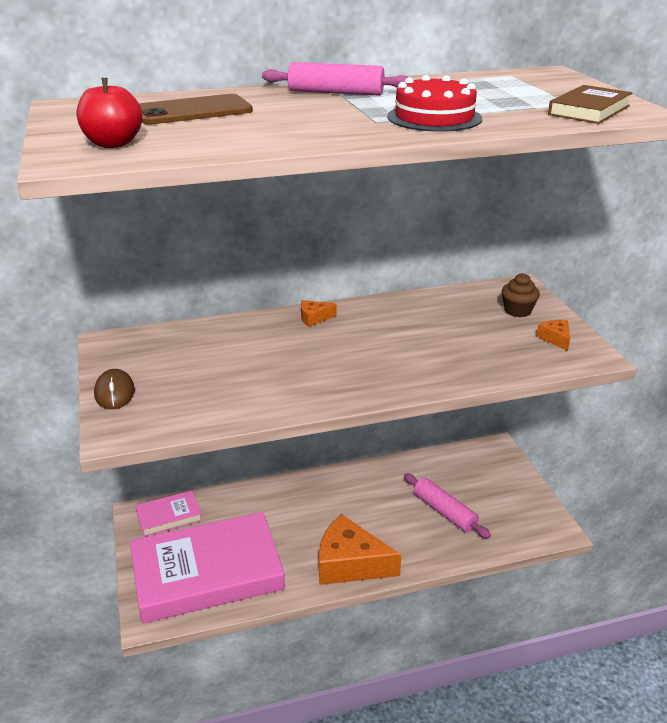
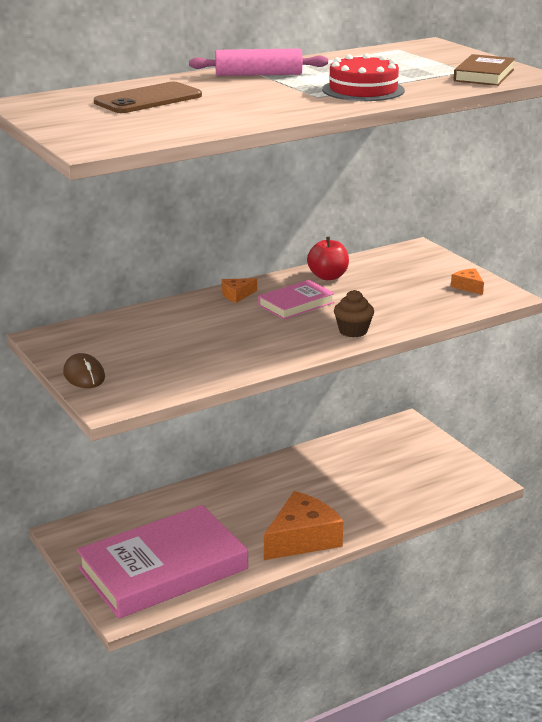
camera: 15 degrees left, 5 degrees down
(113, 144) = (113, 130): red apple -> red apple (328, 276)
(169, 516) = (97, 529): pink book -> pink book (296, 304)
(350, 563) = (302, 538): orange cheese -> orange cheese turned 135 degrees clockwise
(444, 512) = (376, 483): pink rolling pin -> none
(517, 311) = (425, 268): brown cupcake -> brown cupcake (353, 331)

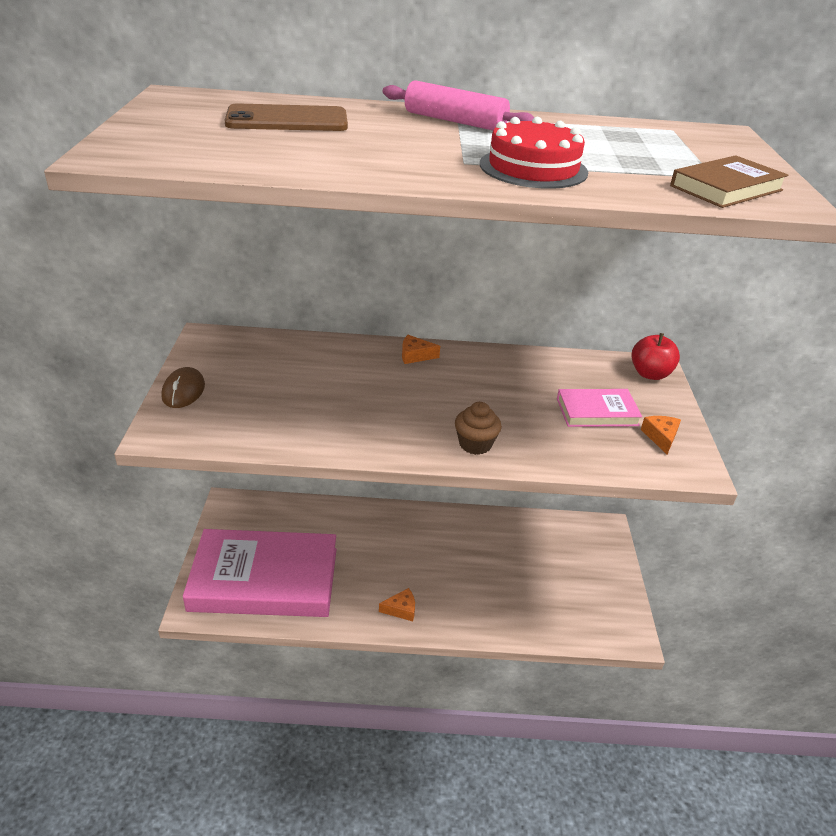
camera: 30 degrees right, 10 degrees up
(296, 304) = (457, 387): pink book -> pink book (597, 412)
(302, 538) = (401, 609): orange cheese -> orange cheese, size x0.44
(328, 276) = (524, 367): red apple -> red apple (650, 374)

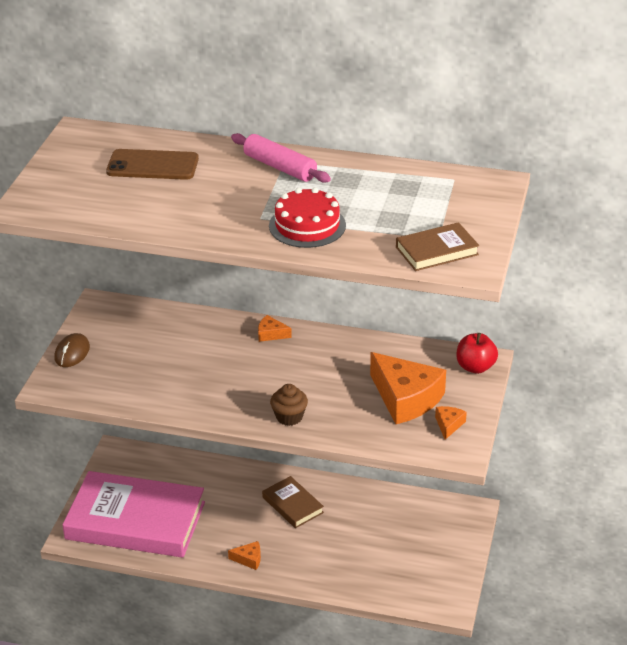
camera: 15 degrees right, 0 degrees up
(429, 542) = (293, 505): none -> brown book
(597, 412) = (406, 398): pink book -> orange cheese

